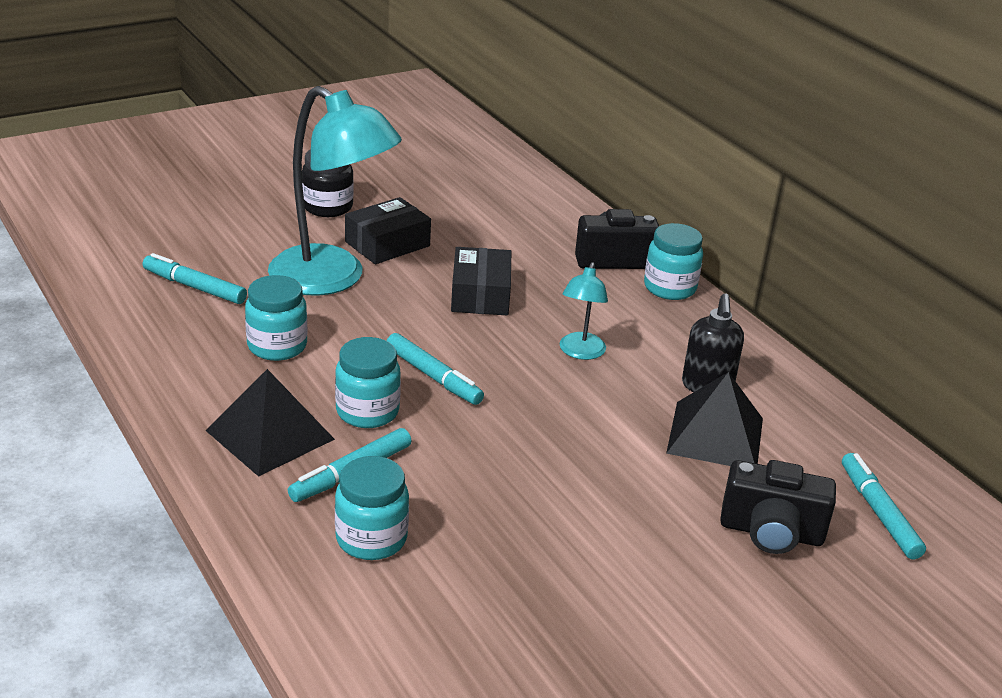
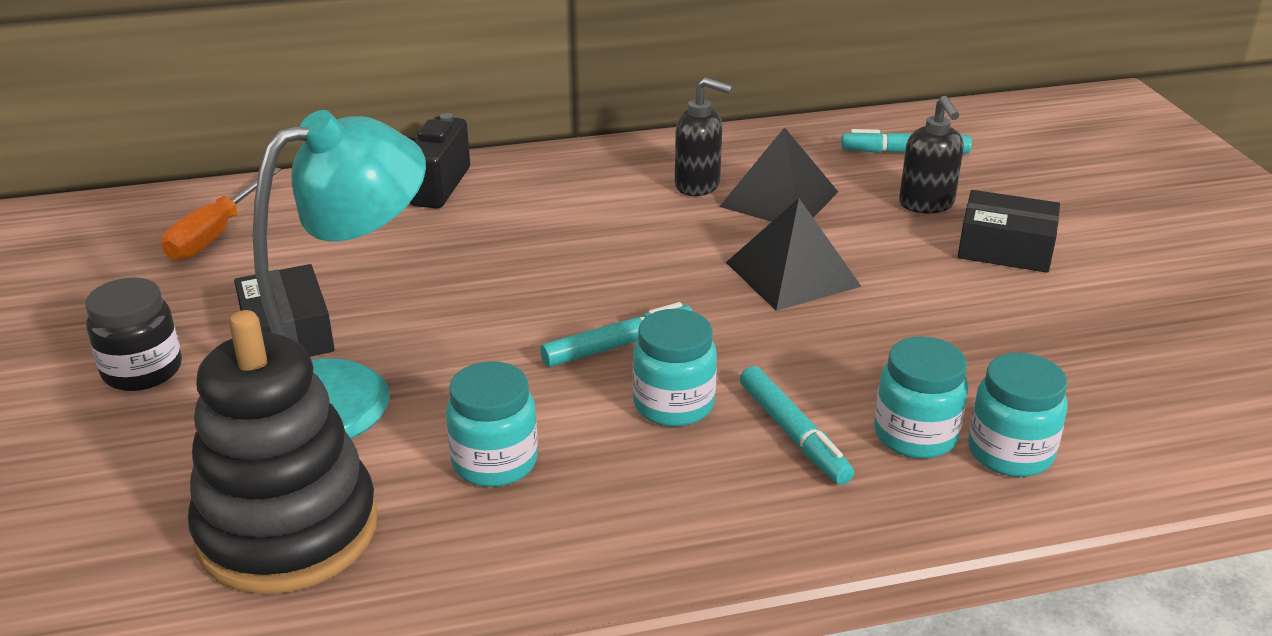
camera: 70 degrees left, 0 degrees up
(194, 287) = (288, 530): turquoise marker -> black stacking toy
(270, 434) = (698, 491): black pyramid -> black pyramid (792, 274)
(480, 295) = (457, 283): black box -> black box (1005, 248)
(491, 192) = (215, 234): none -> orange screwdriver
(580, 352) = (609, 242): turquoise lamp -> none
(669, 288) = (511, 167): turquoise jar -> turquoise jar (1010, 453)
(771, 532) = (926, 204): black camera -> black soap dispenser

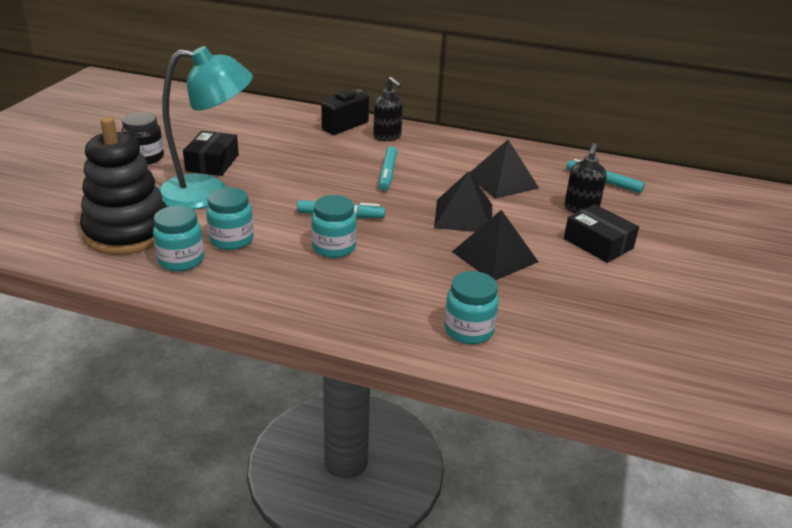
camera: 30 degrees right, 0 degrees up
(215, 234) = (231, 116): orange screwdriver -> none
(698, 185) = (468, 163): black soap dispenser -> black soap dispenser (387, 137)
(793, 434) = (372, 280): turquoise marker -> turquoise marker (387, 173)
(907, 322) = (494, 256): none -> black pyramid
(915, 435) = (430, 304): turquoise jar -> turquoise jar (181, 260)

